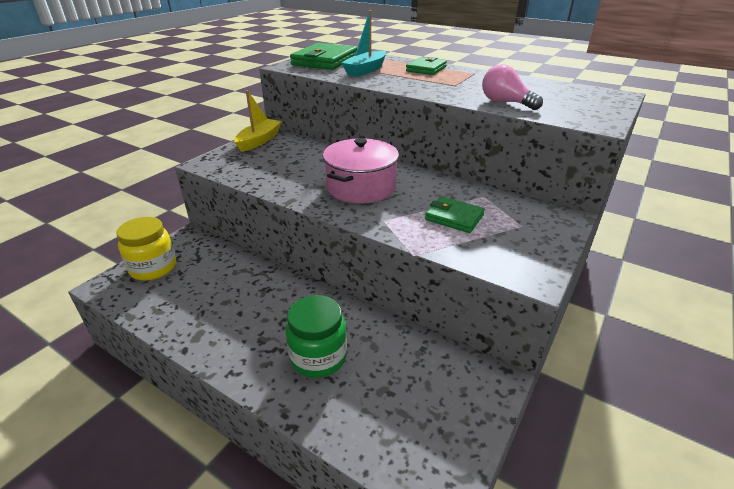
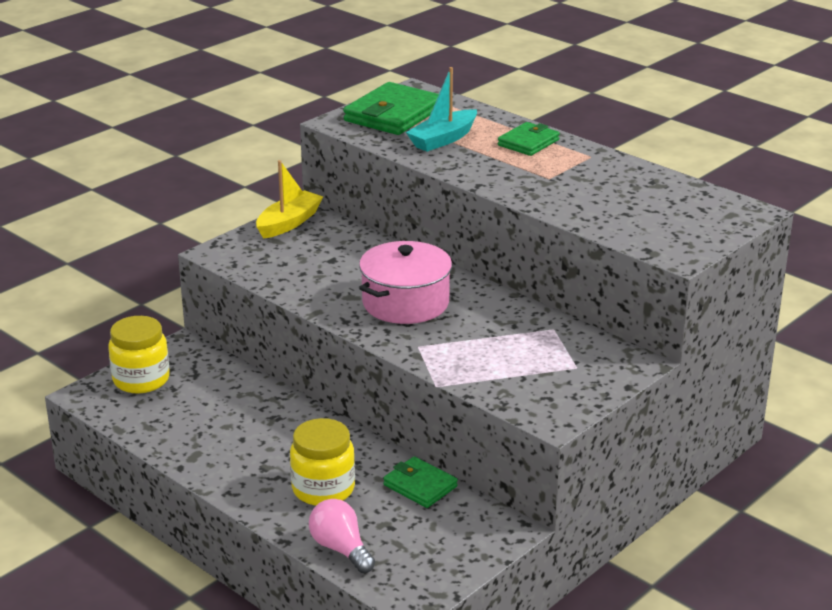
camera: 10 degrees right, 5 degrees down
(318, 357) = (323, 489): green jar -> yellow jar
(454, 217) = (502, 350): green wallet -> green wallet (420, 486)
(505, 103) = (593, 214): pink light bulb -> pink light bulb (341, 549)

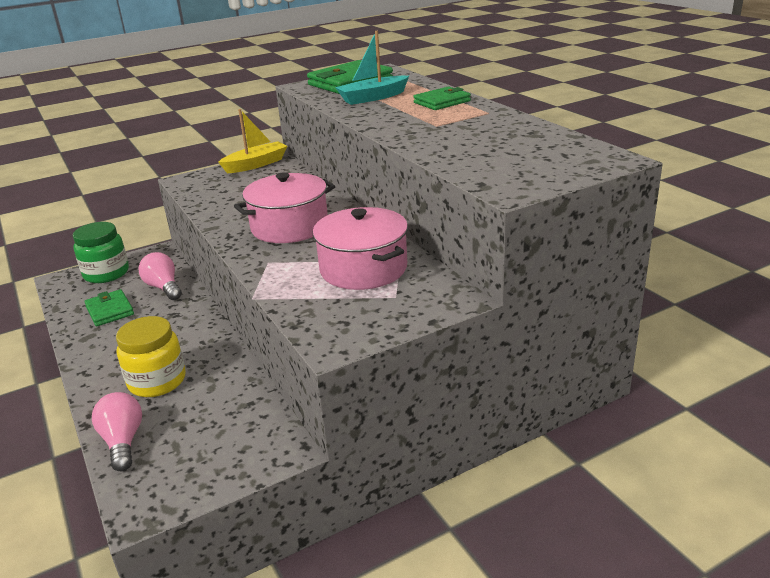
camera: 20 degrees right, 0 degrees up
(141, 380) = (106, 273): yellow jar -> green jar
(233, 388) = (164, 287): none -> pink light bulb
(420, 486) = (238, 391): green wallet -> green wallet (110, 310)
(524, 342) = (363, 269): none -> pink pot

